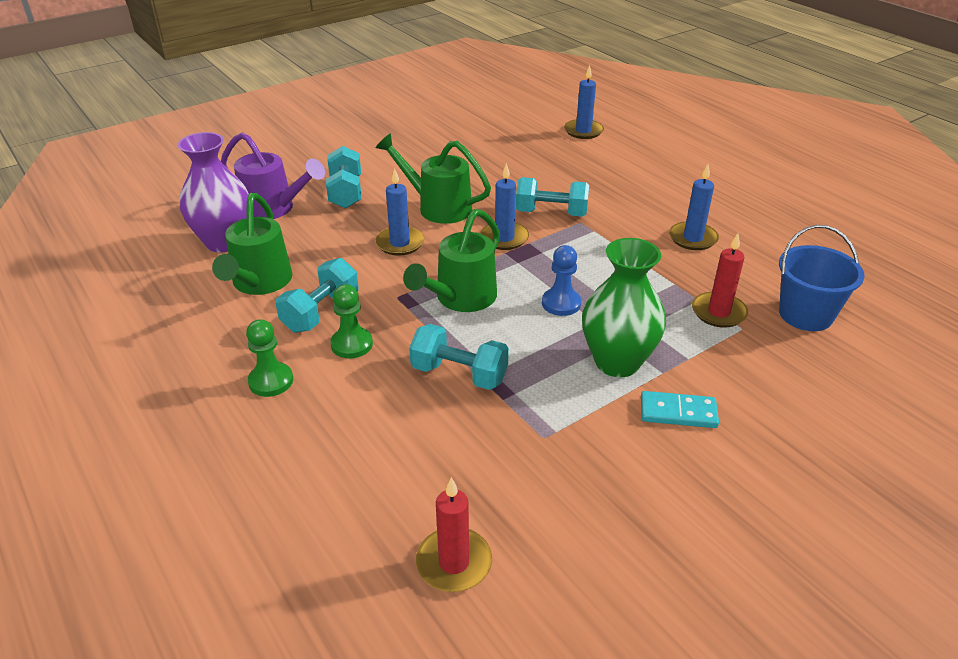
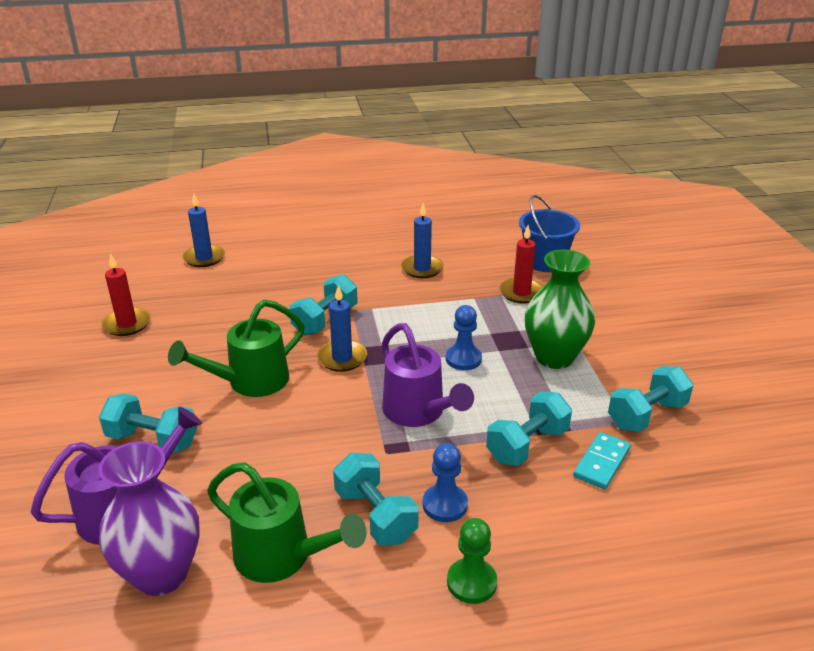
camera: 65 degrees left, 5 degrees down
(352, 344) = (445, 504): green pawn -> blue pawn
(400, 243) = (294, 426): blue candle -> none
(454, 562) = (748, 512): red candle -> red candle (127, 324)
(460, 299) = (418, 413): green watering can -> purple watering can
(569, 452) = (646, 415): none -> turquoise dumbbell
(678, 412) = (622, 350): turquoise domino -> turquoise domino (601, 463)

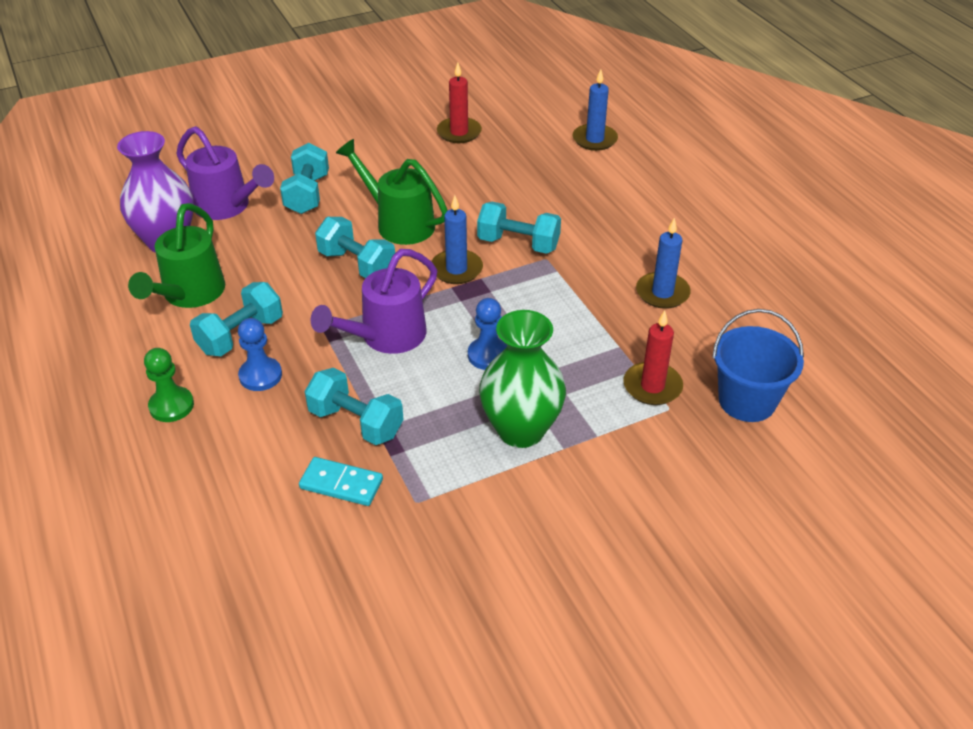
camera: 75 degrees right, 10 degrees up
(646, 415) = (434, 521): turquoise dumbbell -> turquoise dumbbell (357, 264)

